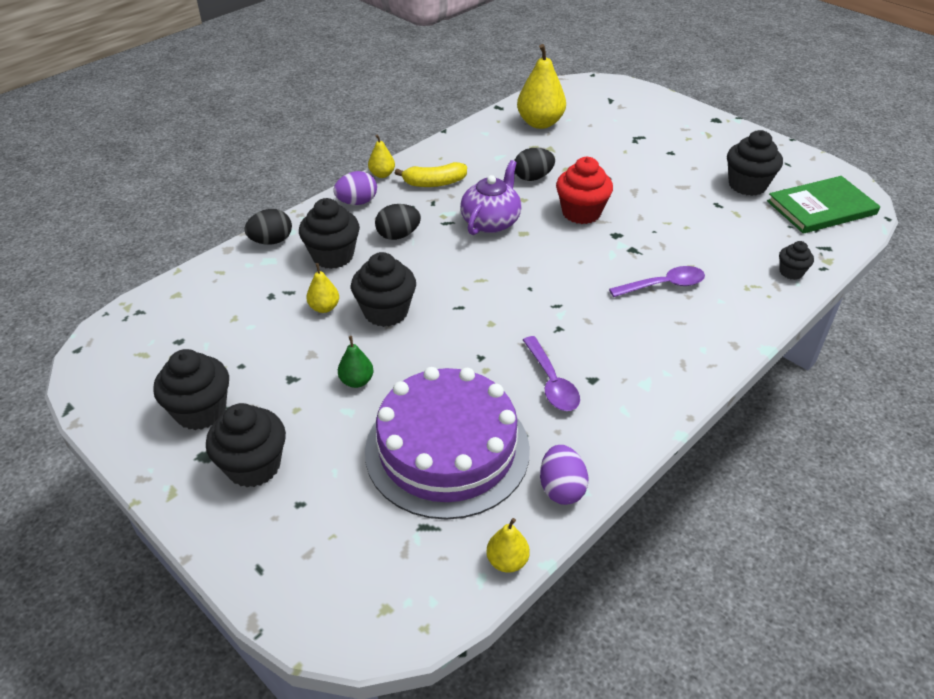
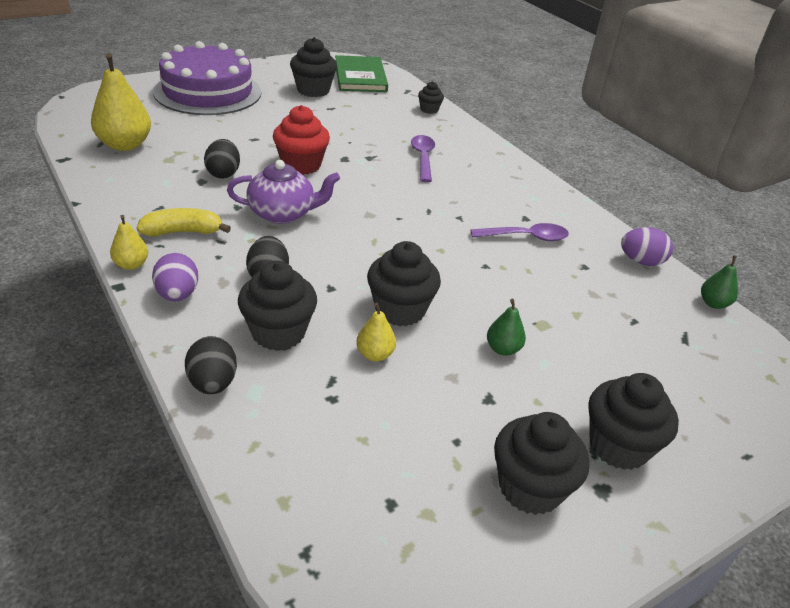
camera: 80 degrees left, 5 degrees down
(434, 183) = (183, 232): yellow banana -> yellow banana turned 105 degrees counterclockwise
(447, 449) = (599, 309): purple cake -> purple cake (208, 92)
(491, 222) = (283, 213): purple teapot -> purple teapot turned 135 degrees clockwise
(507, 561) = (713, 303): yellow pear -> green pear

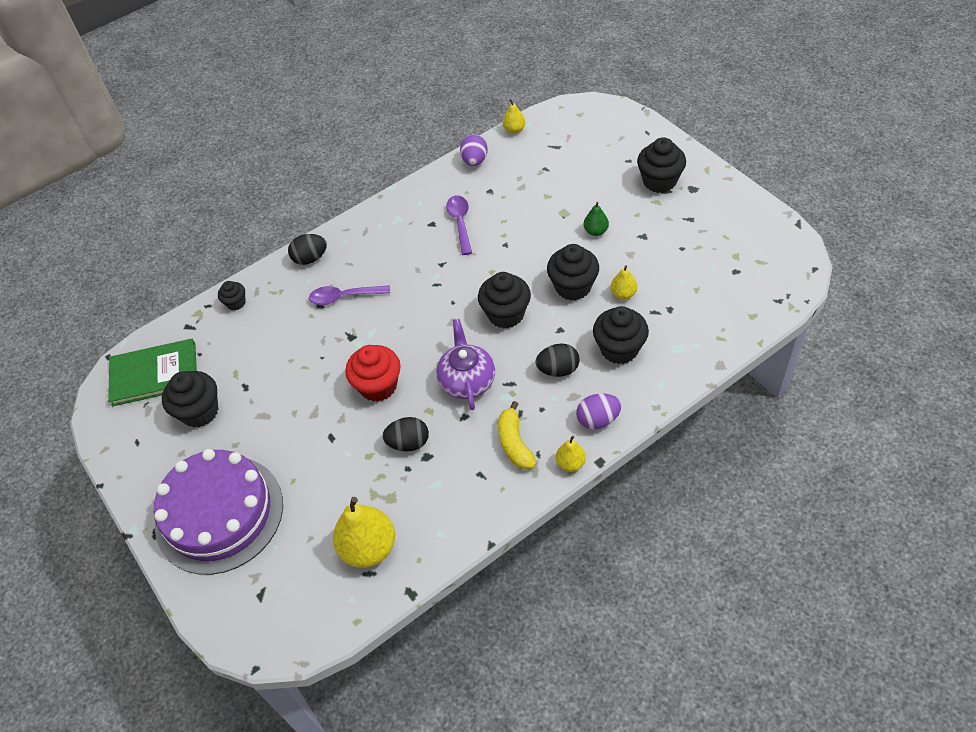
camera: 85 degrees left, 15 degrees up
(213, 383) = (679, 371): black egg -> black egg (310, 258)
(530, 487) = (703, 216): black cupcake -> black cupcake (506, 314)
(713, 303) = (514, 130): green pear -> yellow pear

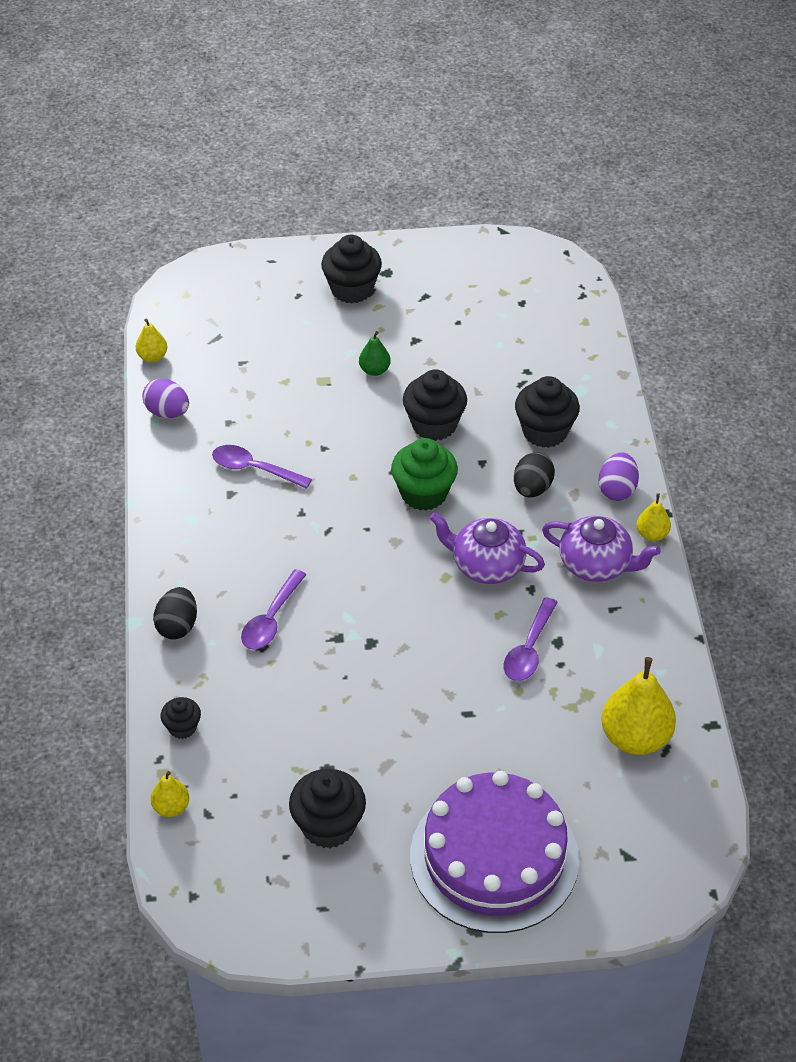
camera: 65 degrees left, 5 degrees down
(154, 374) = (227, 854): green book -> none
(378, 386) = (431, 643): red cupcake -> none
(408, 443) = (529, 649): black egg -> purple spoon
(506, 314) = (424, 493): black cupcake -> green cupcake
(514, 443) = (596, 565): yellow banana -> purple teapot
(623, 294) = (478, 393): yellow pear -> yellow pear (171, 807)

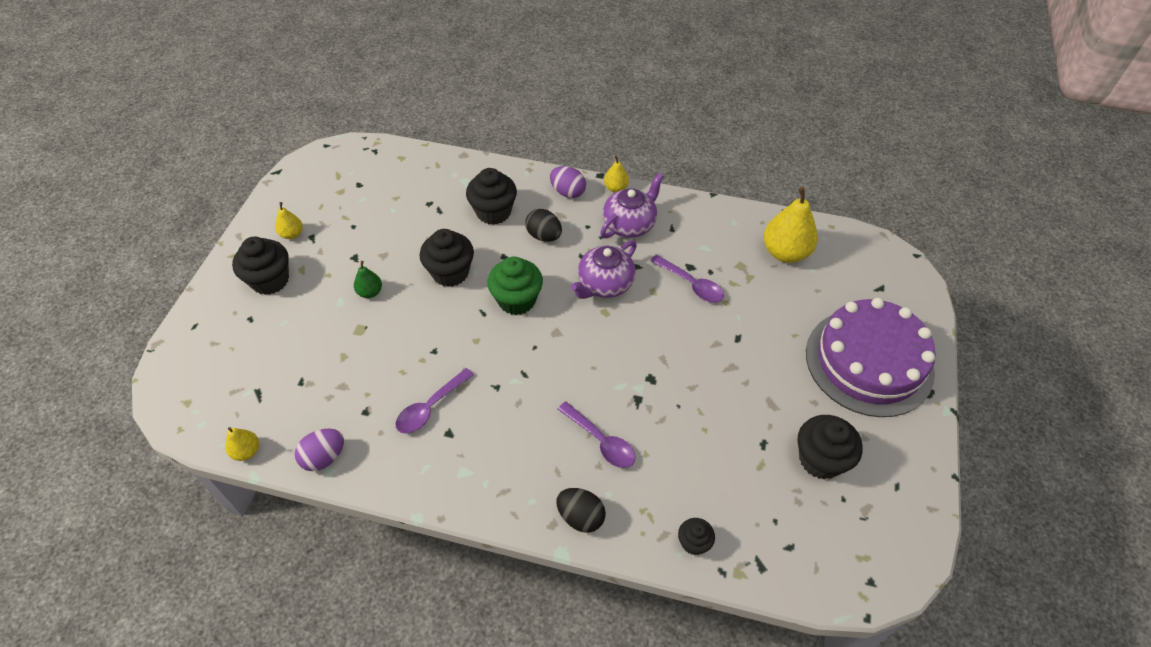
camera: 70 degrees left, 5 degrees up
(171, 807) = (776, 575): yellow pear -> yellow pear (292, 234)

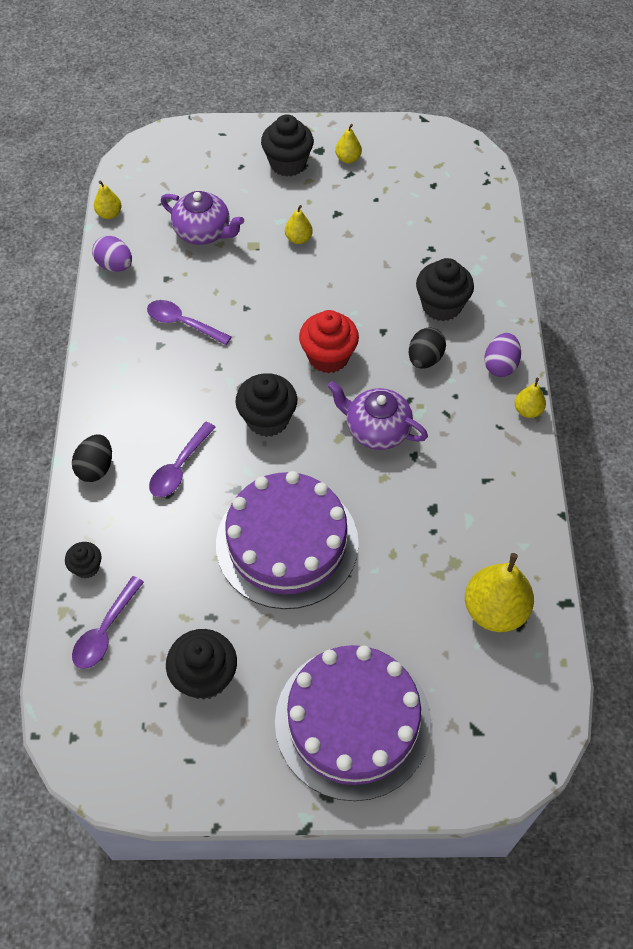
camera: 75 degrees right, 5 degrees up
(370, 292) = (298, 239): green pear -> yellow pear
(450, 272) = (345, 293): black cupcake -> black cupcake (267, 419)
(517, 300) = (328, 357): green cupcake -> red cupcake
(630, 224) = (475, 436): purple teapot -> purple teapot (203, 232)
(691, 284) = (406, 514): purple spoon -> purple spoon (105, 631)
(701, 371) = (287, 543): none -> purple cake

